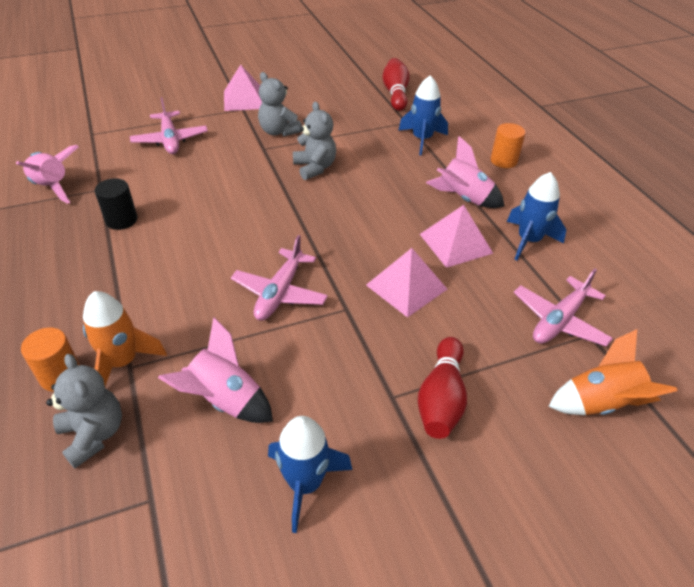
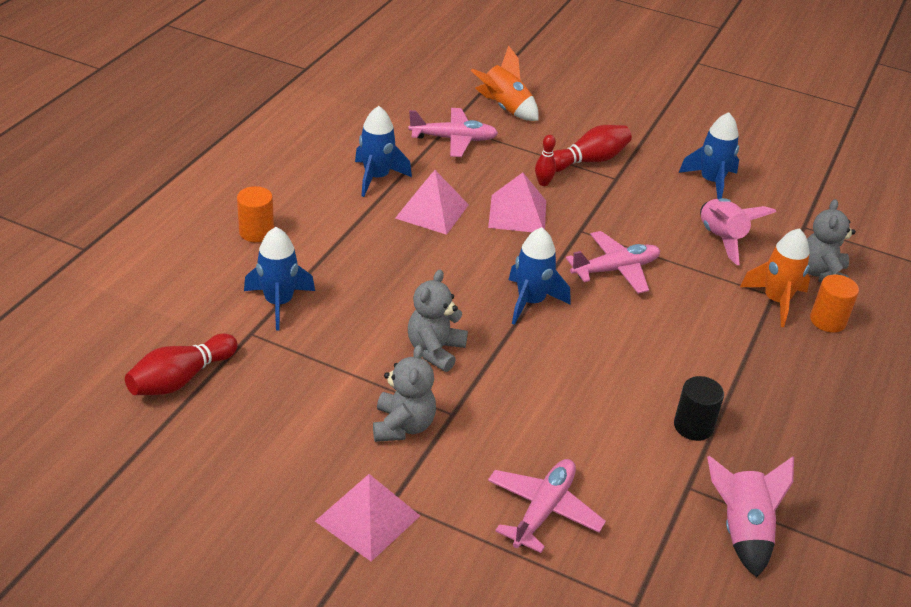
camera: 135 degrees left, 5 degrees down
(304, 227) = (531, 302): none -> blue rocket
(434, 334) = (543, 183): none -> red bowling pin
(463, 198) = (360, 231): pink rocket -> none

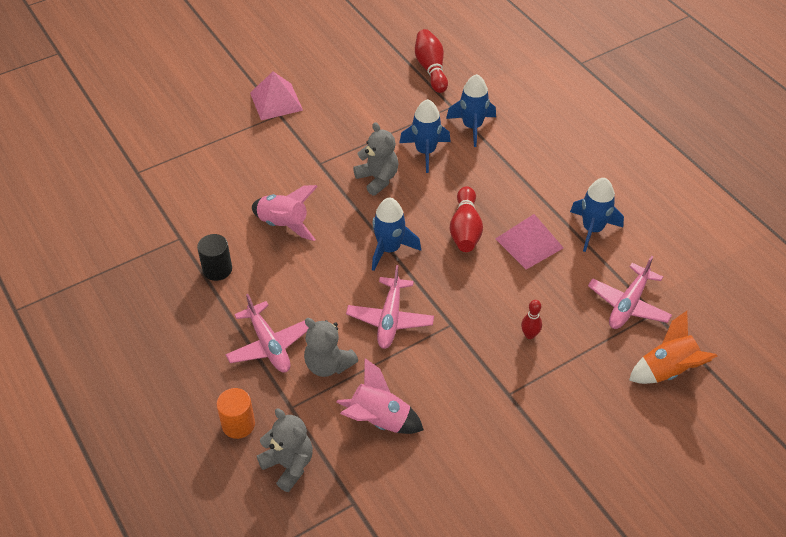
camera: 125 degrees right, 10 degrees up
(256, 232) = (556, 141): orange cylinder -> none
(403, 426) = (327, 139): grey teddy bear -> grey teddy bear (328, 364)
(517, 213) = (496, 294): pink pyramid -> none
(543, 510) = (221, 167): pink plane -> pink plane (269, 345)
(588, 161) = (546, 388): red bowling pin -> red bowling pin (465, 229)
(711, 182) = (462, 471): blue rocket -> blue rocket (425, 152)
(742, 530) = (132, 243): pink rocket -> pink rocket (284, 224)
(776, 301) = (283, 404): orange rocket -> none

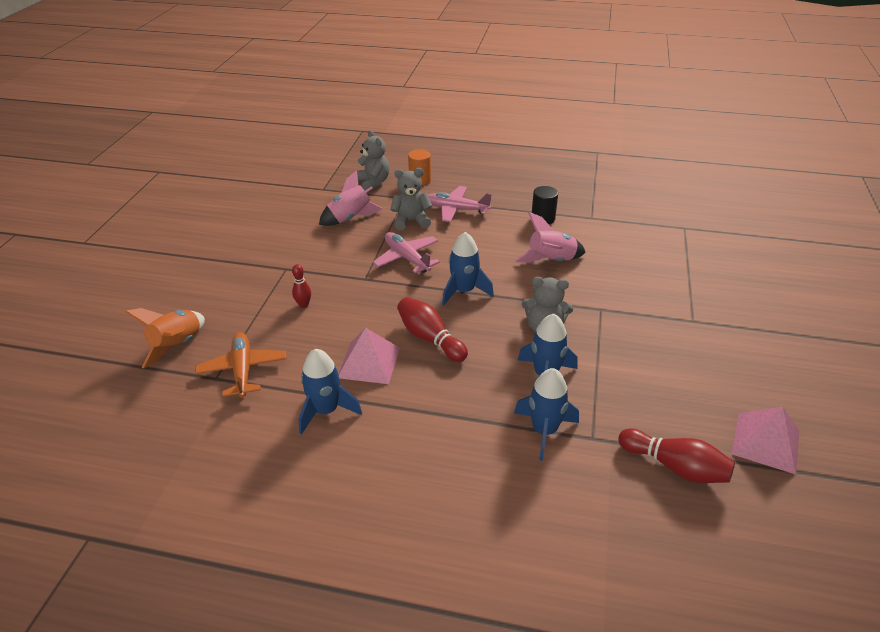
camera: 135 degrees right, 10 degrees down
(276, 101) = (715, 328): pink pyramid -> pink pyramid (765, 442)
(288, 465) = (373, 182): grey teddy bear -> grey teddy bear turned 120 degrees counterclockwise
(628, 305) = (243, 370): pink plane -> orange plane

